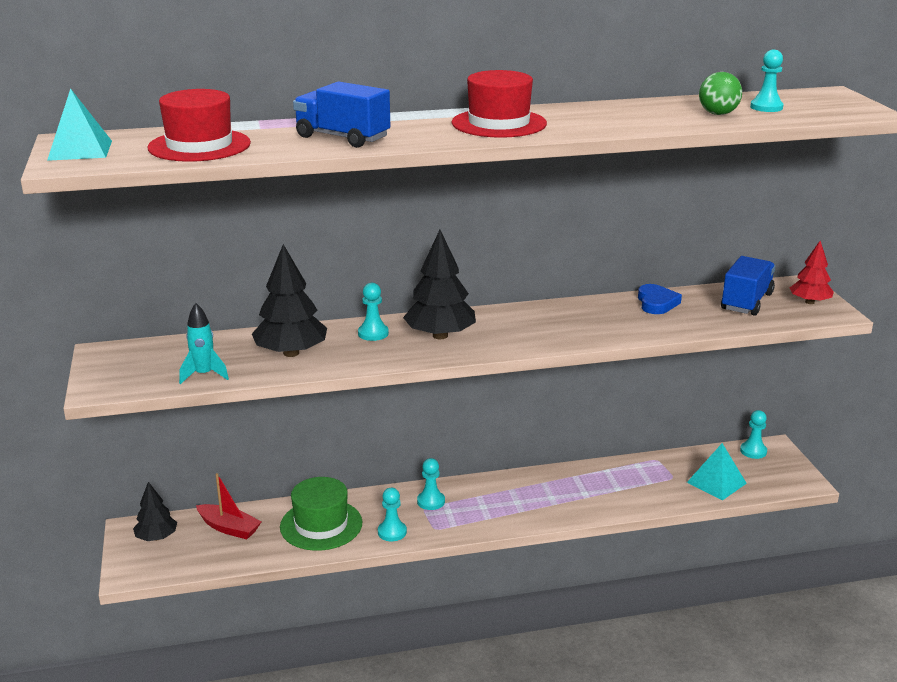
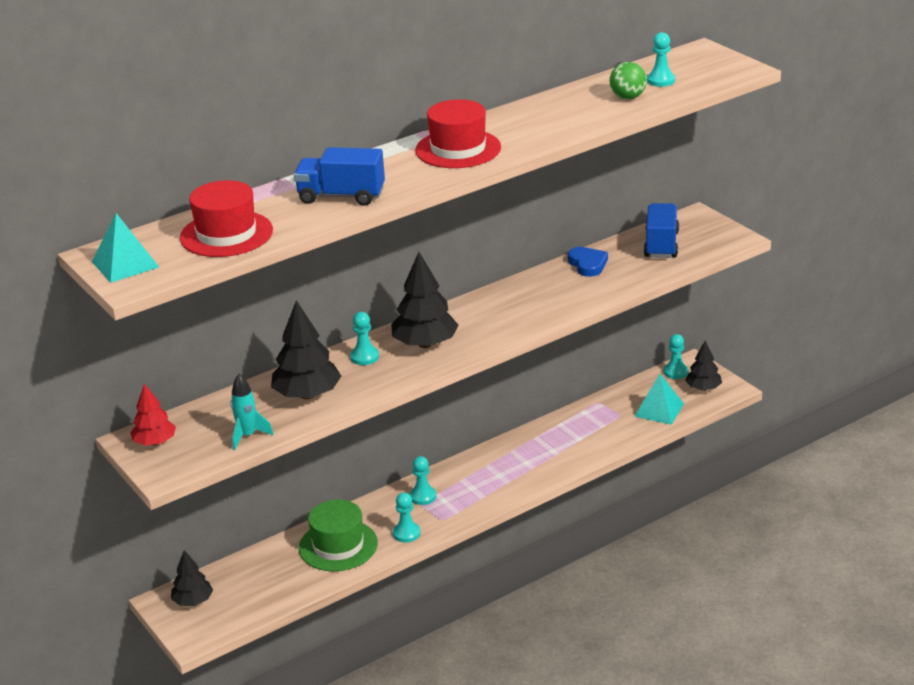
camera: 20 degrees left, 5 degrees up
(229, 528) = (255, 573): red boat -> none
(775, 474) = (703, 388): none -> black tree
(809, 302) = (712, 232): red tree -> red tree (155, 442)

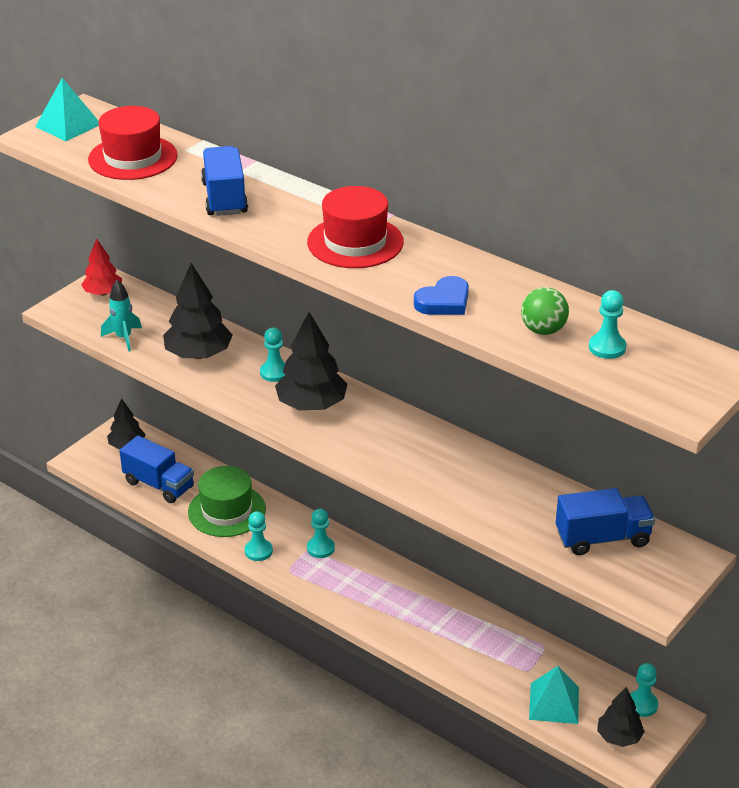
camera: 70 degrees right, 5 degrees up
(271, 585) = (159, 485): none -> blue truck
(587, 264) = (526, 487): blue heart -> blue heart (444, 301)

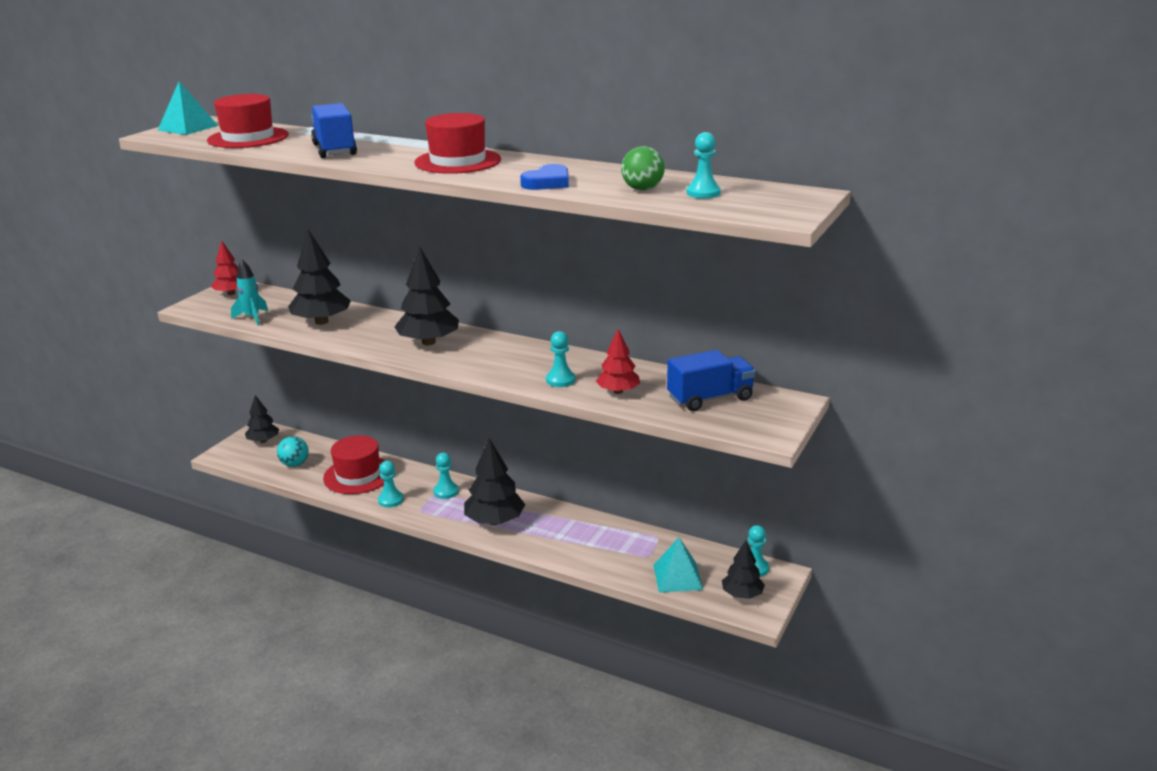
camera: 10 degrees left, 10 degrees down
(159, 485) = (295, 464): blue truck -> turquoise ball
(227, 511) = (358, 475): green hat -> red hat
(274, 372) = (392, 326): turquoise pawn -> turquoise pawn (560, 380)
(368, 597) = (494, 521): none -> black tree
(504, 513) = (618, 391): none -> red tree

